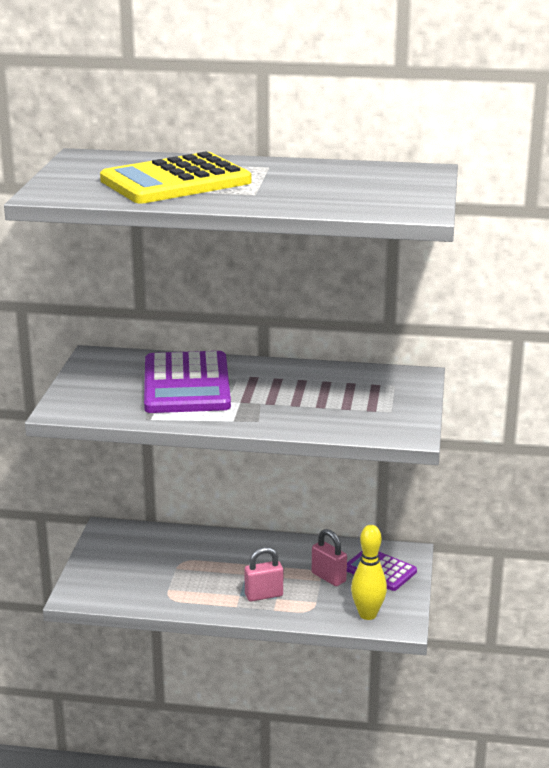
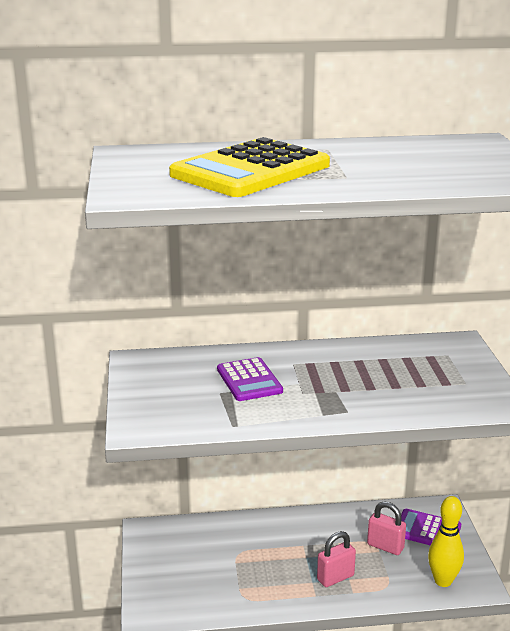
camera: 15 degrees left, 0 degrees up
(186, 384) = (249, 380): purple calculator -> purple calculator, size x0.56

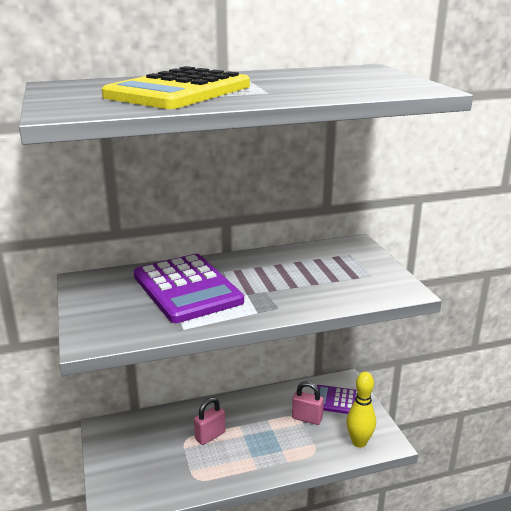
camera: 10 degrees left, 0 degrees up
(249, 380) = (187, 289): purple calculator -> purple calculator, size x1.78
(335, 578) = (271, 451): pink padlock -> pink padlock (210, 436)

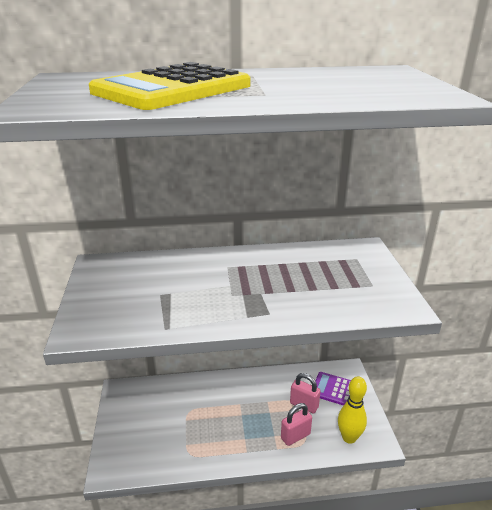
camera: 10 degrees right, 5 degrees up
(187, 289) = (187, 282): purple calculator -> none
(210, 436) = (211, 411): pink padlock -> pink padlock (295, 436)

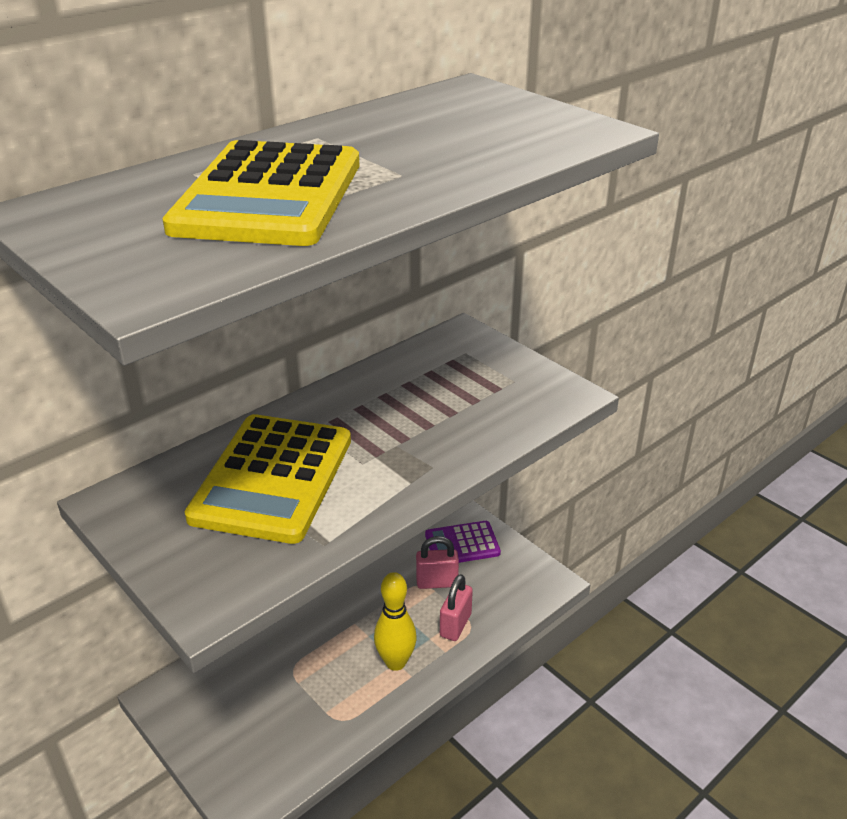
camera: 35 degrees left, 5 degrees up
(178, 283) = (273, 478): none -> yellow calculator
(349, 437) = (517, 593): yellow bowling pin -> yellow bowling pin (395, 662)

